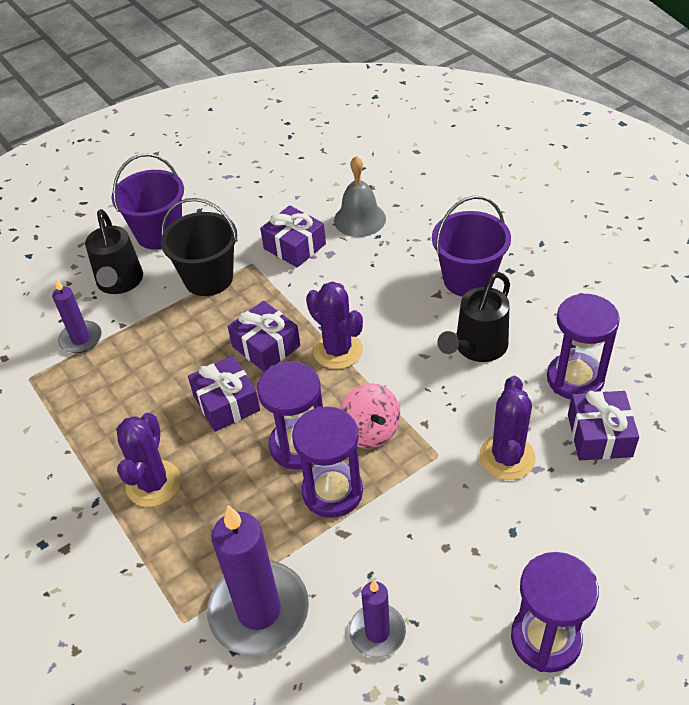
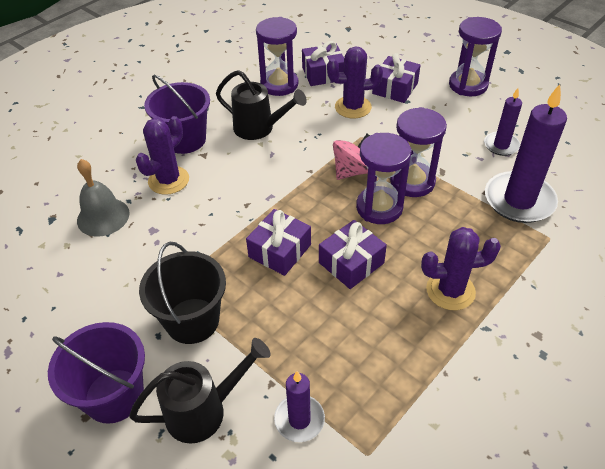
camera: 105 degrees left, 0 degrees up
(294, 246) = (142, 258): purple gift -> purple gift (395, 88)
(338, 350) = (276, 202): purple cactus -> purple cactus (168, 180)

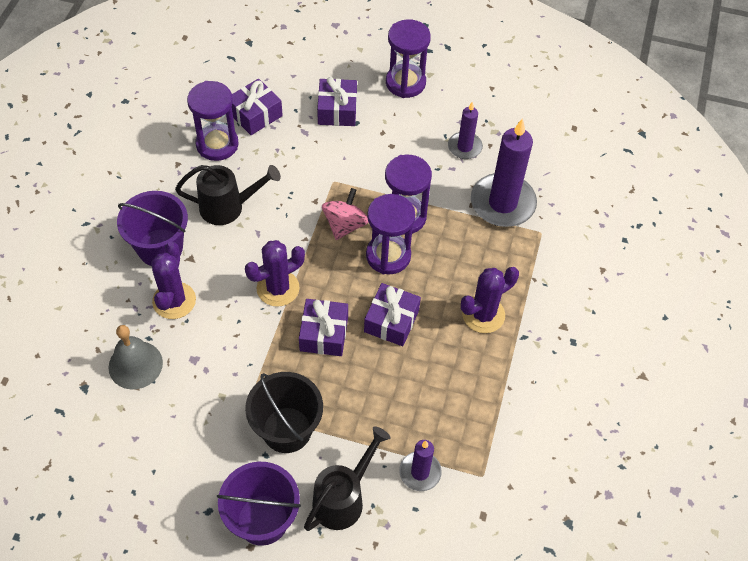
camera: 30 degrees left, 10 degrees up
(353, 107) = (307, 148): purple cactus -> purple cactus (278, 288)

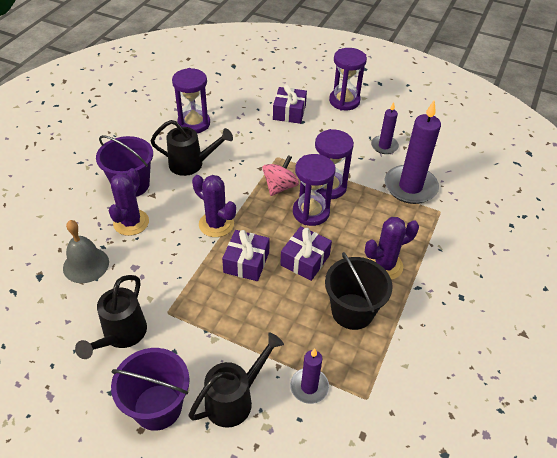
camera: 10 degrees right, 10 degrees down
(201, 445) = (121, 335): none -> black watering can
(255, 114) = (227, 108): purple gift -> none
(278, 288) = (216, 224): purple cactus -> purple cactus turned 60 degrees clockwise
(287, 430) = (198, 333): black bucket -> black bucket (352, 311)

